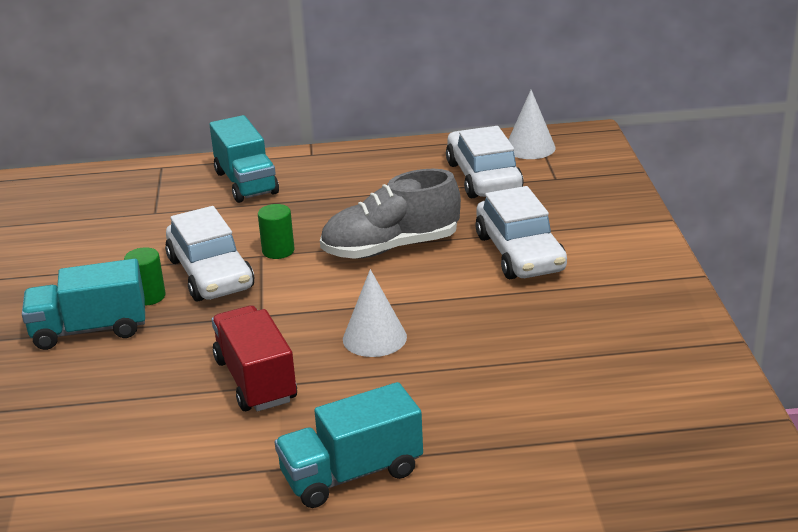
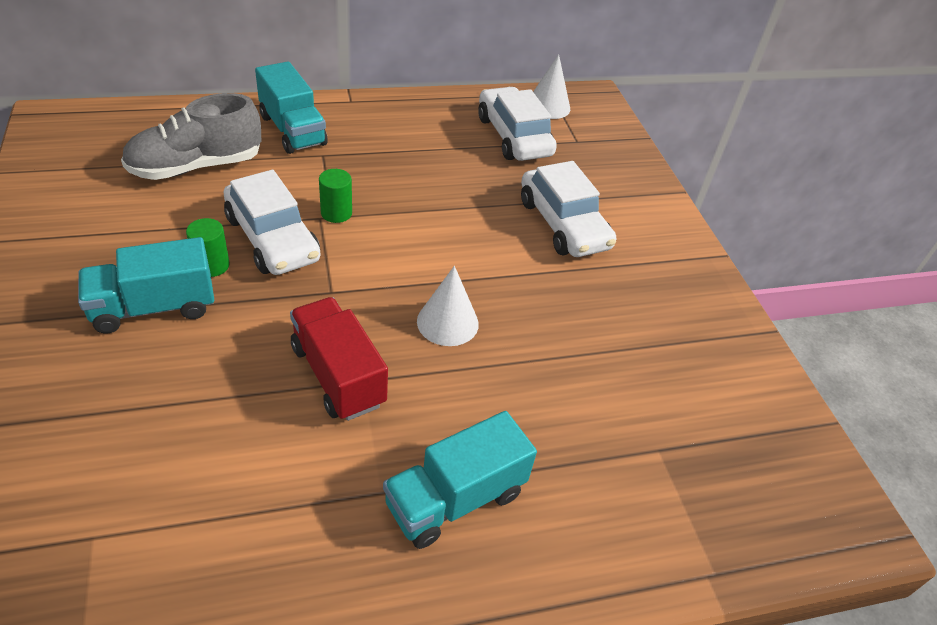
camera: 15 degrees left, 15 degrees up
(391, 248) = (444, 213): grey shoe -> grey shoe (196, 166)

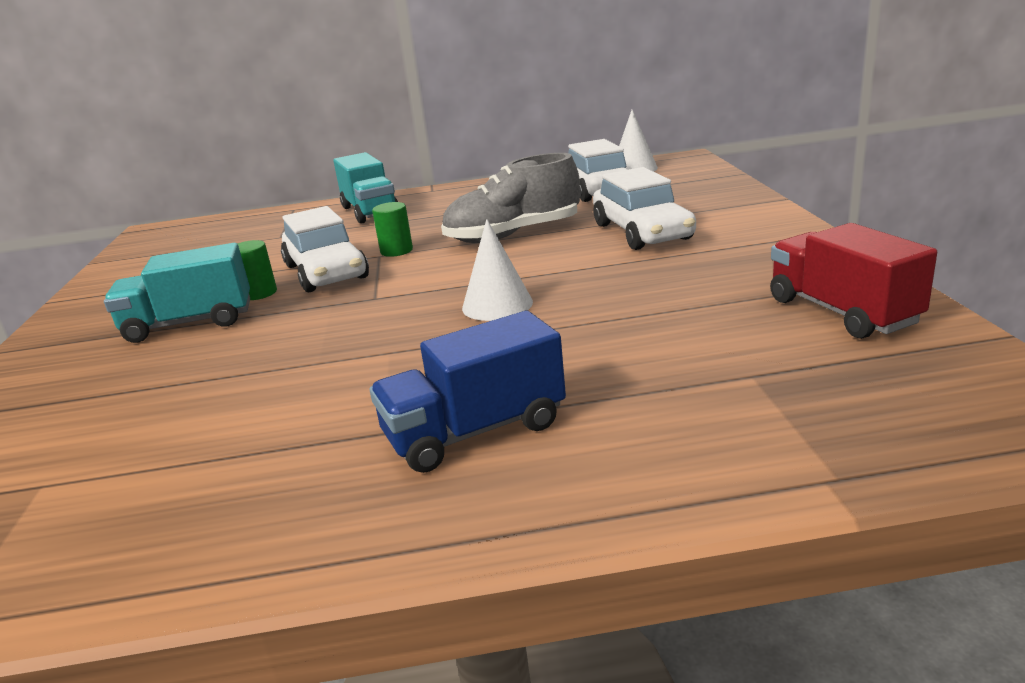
camera: 15 degrees right, 20 degrees down
(196, 166) = (270, 240): grey shoe -> grey shoe (513, 235)
(338, 375) = (363, 350): red truck -> red truck (841, 312)
(455, 499) = (475, 431): turquoise truck -> blue truck

